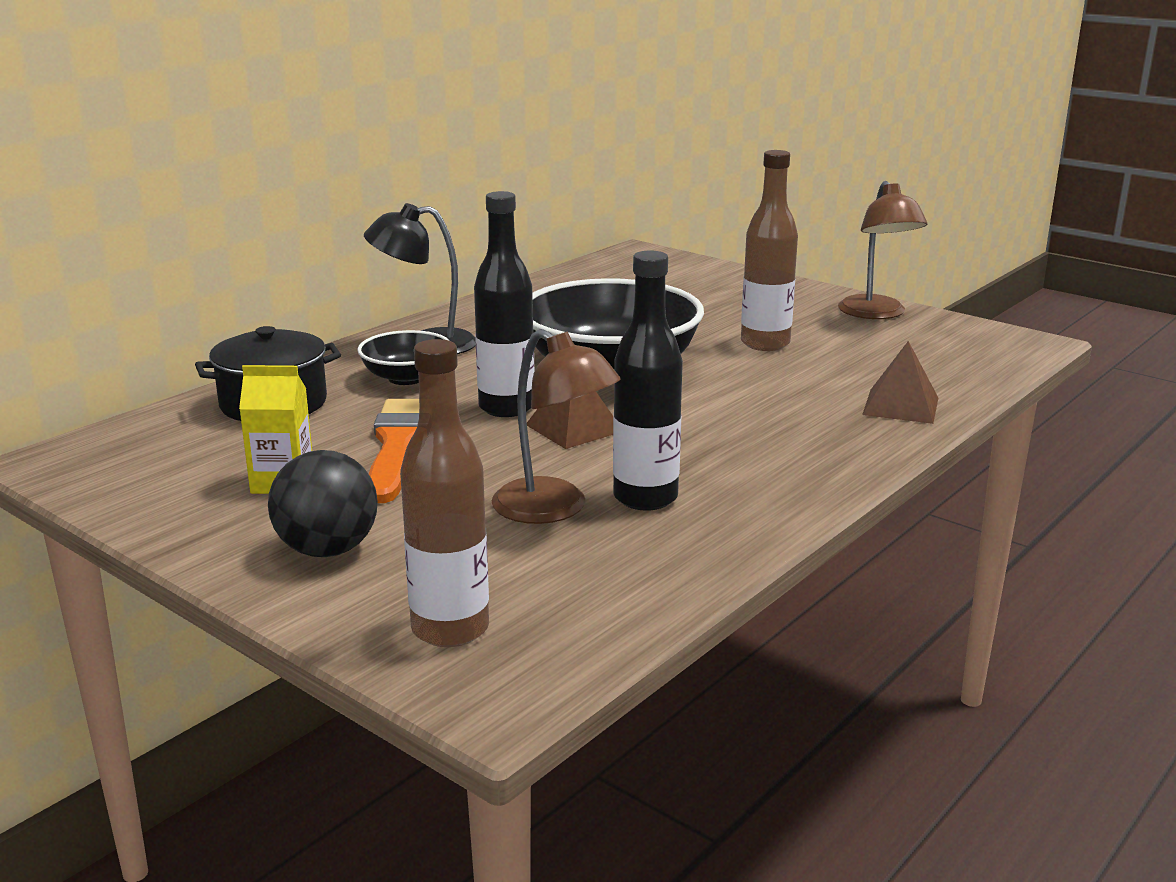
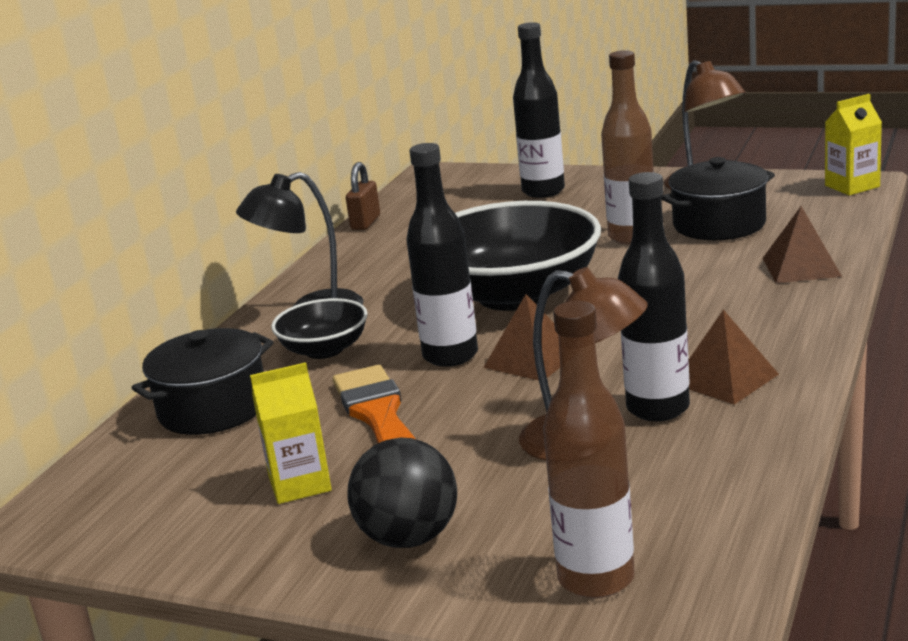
camera: 15 degrees left, 0 degrees up
(540, 281) = (365, 223): none -> brown padlock
(721, 287) = (543, 191): none -> black bottle
(732, 487) = (725, 378): none -> brown pyramid
(857, 351) = (719, 224): none -> black pot
(1022, 344) = (852, 186): none -> yellow carton

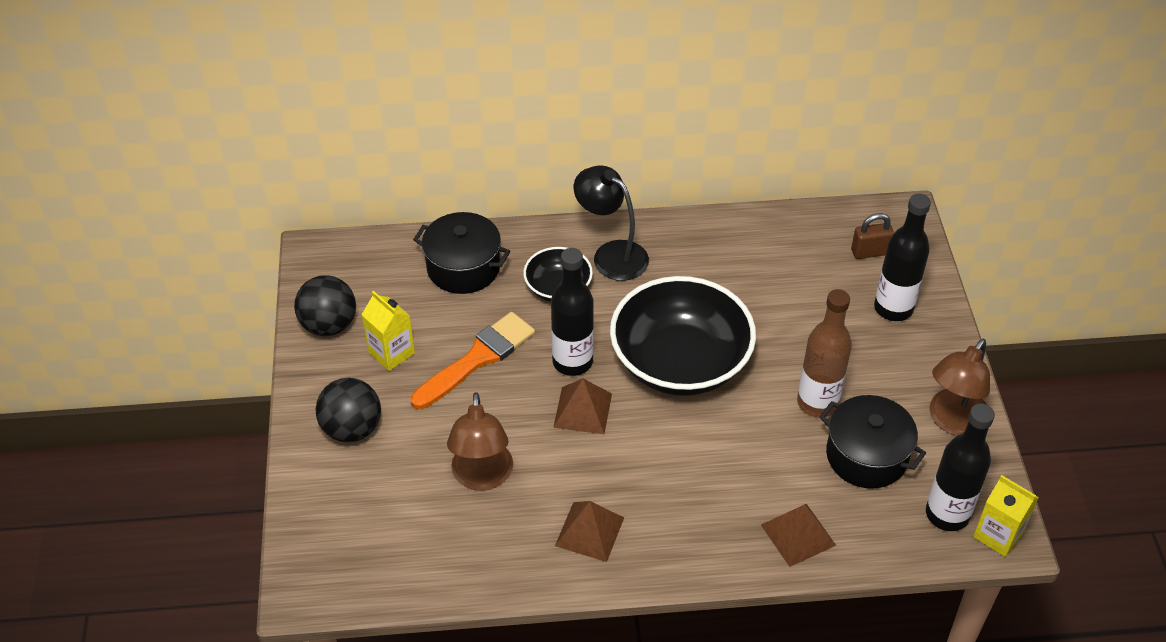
camera: 60 degrees right, 25 degrees up
(187, 533) = (329, 325): none -> black ball
(365, 223) = (779, 216): brown padlock -> brown padlock (870, 252)
(596, 579) = (337, 530): brown bottle -> none
(658, 408) = (536, 504): black bottle -> black bottle (947, 514)

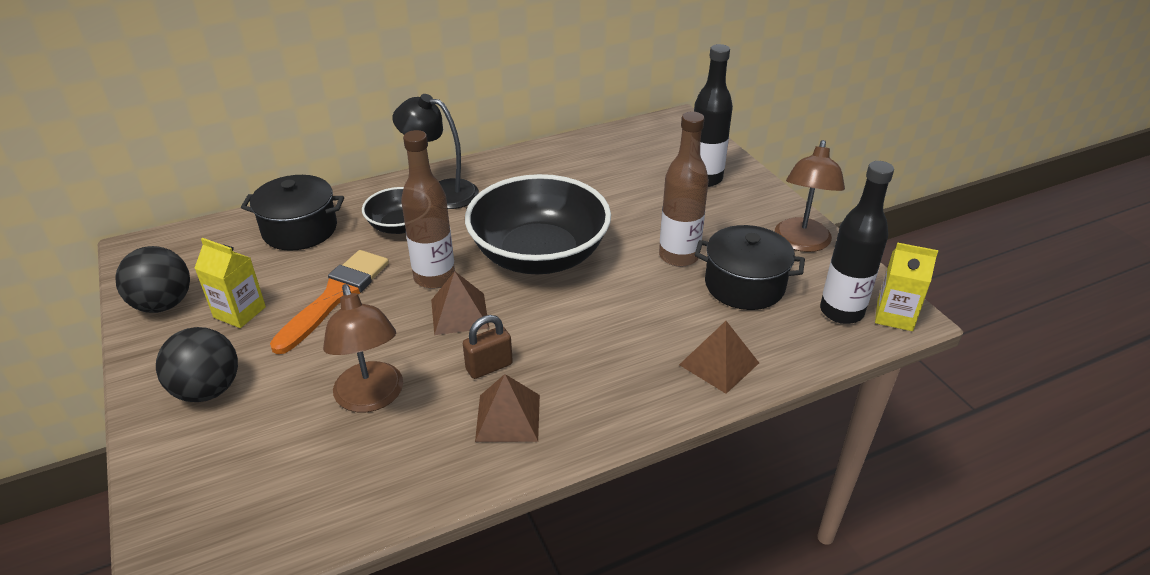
camera: 20 degrees left, 10 degrees down
(572, 362) = (434, 277): black bottle -> brown bottle
(870, 252) = (664, 147): brown padlock -> brown padlock (489, 367)

